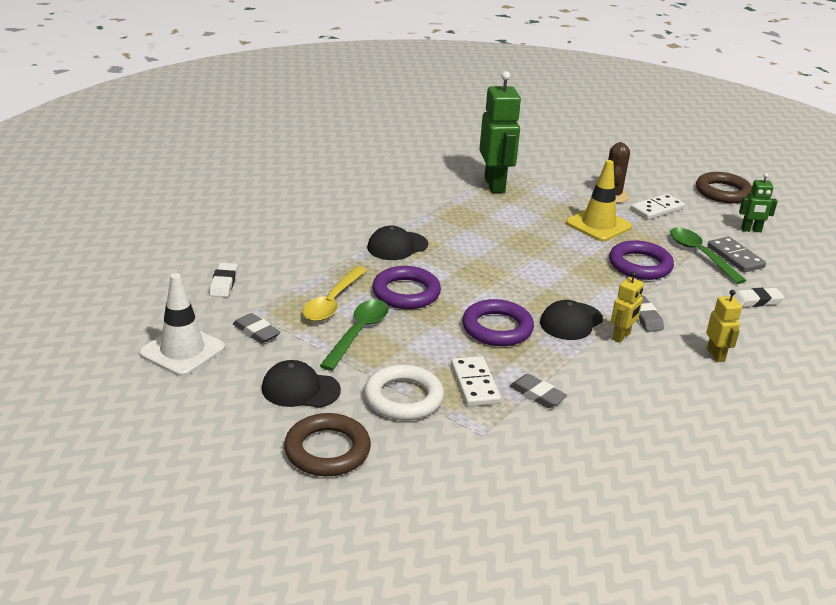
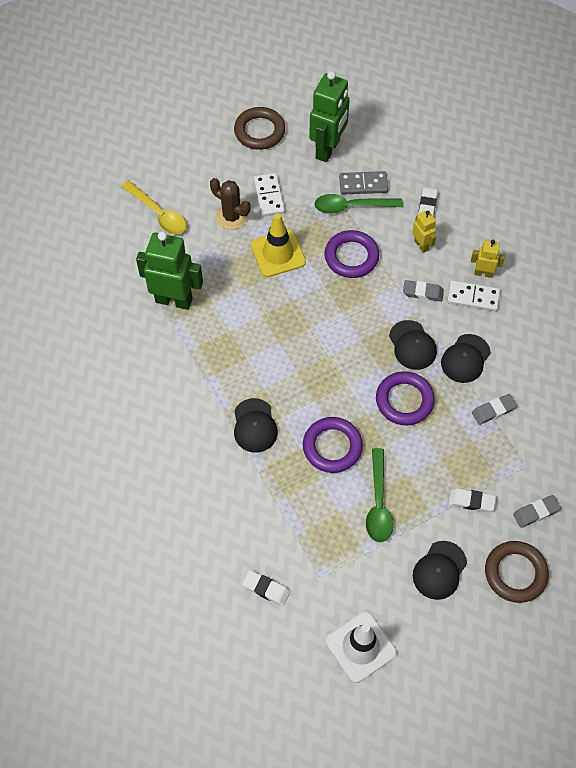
camera: 65 degrees left, 30 degrees up
(256, 332) = (352, 581): grey eraser -> grey eraser (536, 512)
(332, 302) = (327, 509): yellow spoon -> yellow spoon (158, 214)
(358, 333) = (378, 503): green spoon -> green spoon turned 135 degrees counterclockwise
(403, 398) = (471, 501): white ring -> white eraser
(474, 384) = (469, 446): white domino -> white domino (473, 297)
(588, 361) = (465, 358): none -> black cap
(621, 336) = (442, 321): yellow robot -> yellow robot (421, 245)
(751, 230) = (328, 149): green robot -> green robot, size x1.98

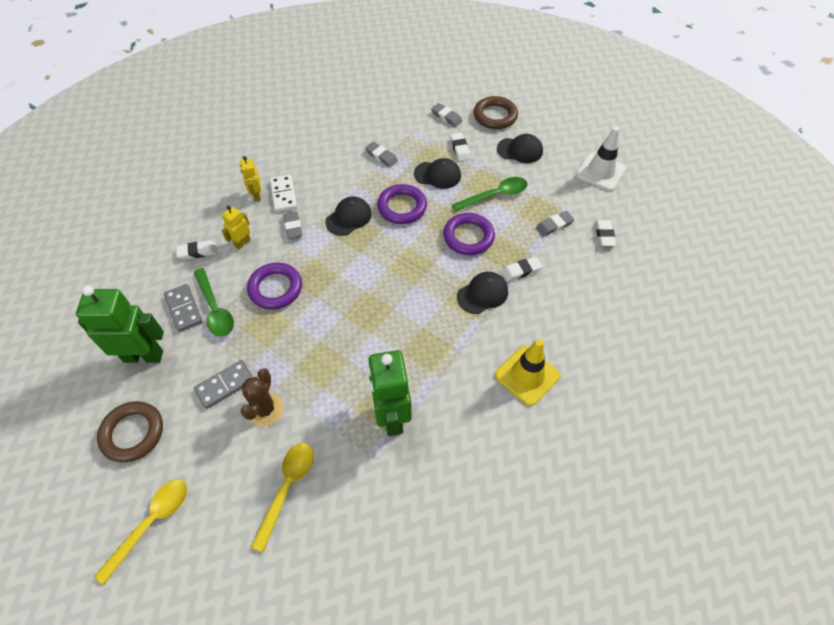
camera: 115 degrees left, 5 degrees down
(182, 131) = (152, 522): none -> yellow spoon
(263, 475) = (521, 271): none -> white eraser
(269, 196) = (225, 385): white domino -> grey domino
(278, 253) = (295, 348): yellow traffic cone -> yellow traffic cone (527, 375)
(305, 542) = (554, 226): none -> grey eraser
(465, 358) = (344, 183): black cap -> black cap (437, 175)

